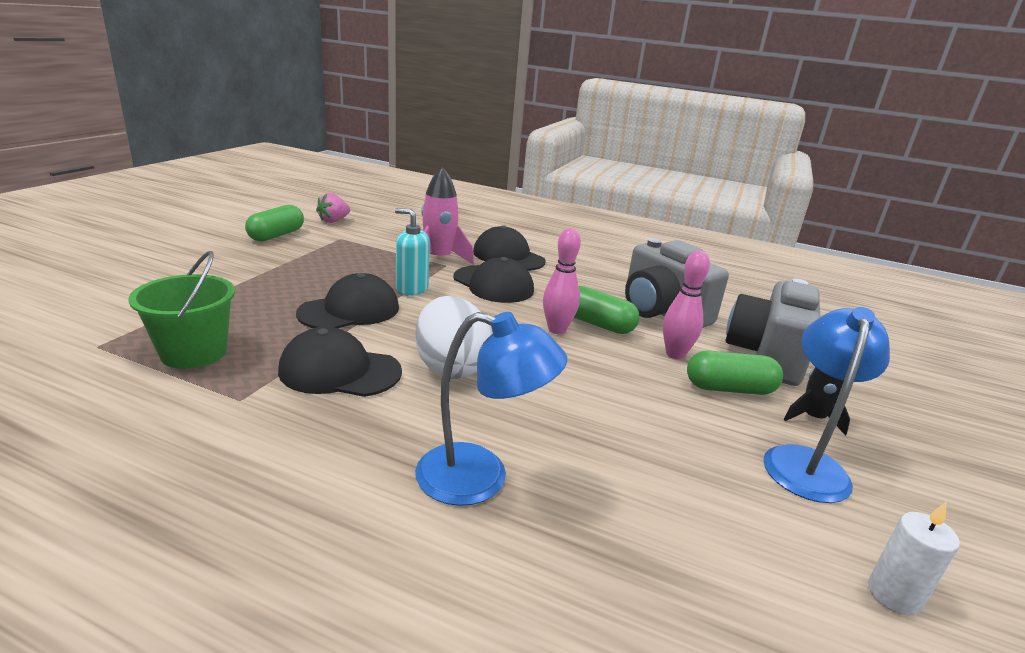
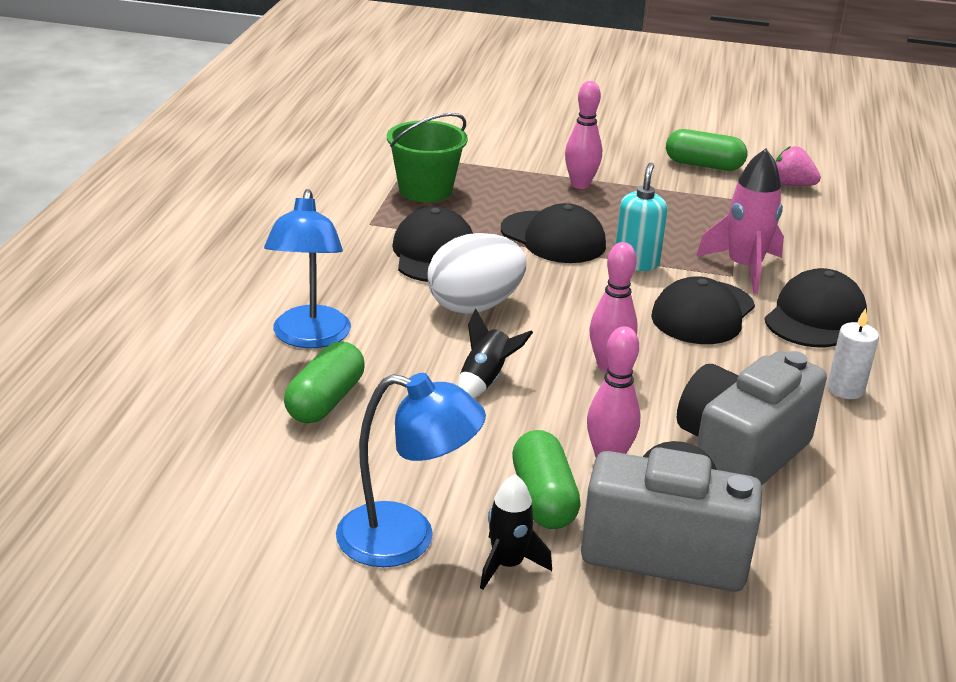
camera: 80 degrees right, 5 degrees up
(262, 281) = (580, 185): none -> pink bowling pin
(573, 384) = (485, 380): none -> black rocket
(598, 324) = (650, 397): green capsule -> green capsule (325, 401)
(893, 595) = (219, 557): white candle -> white candle (845, 389)

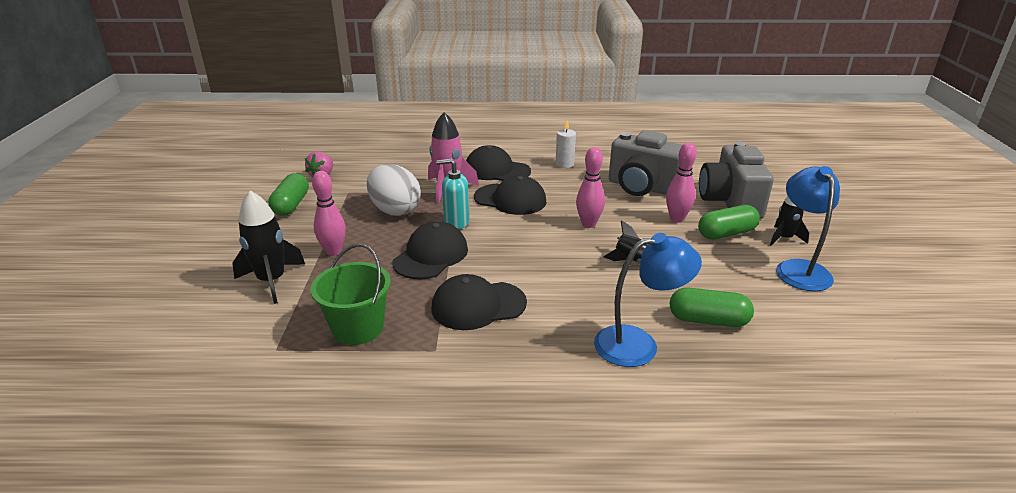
camera: 100 degrees left, 0 degrees up
(474, 306) = (548, 277): white egg -> white egg (395, 210)
(529, 154) = (272, 281): none -> black rocket

